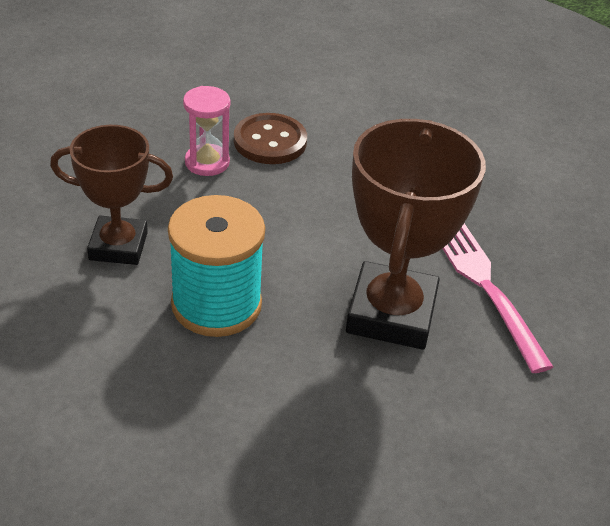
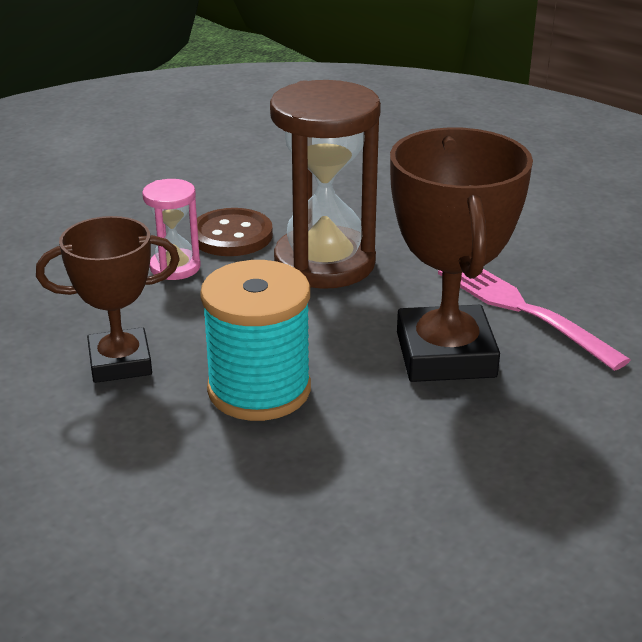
camera: 15 degrees left, 10 degrees down
(335, 190) = (324, 263): none -> brown hourglass

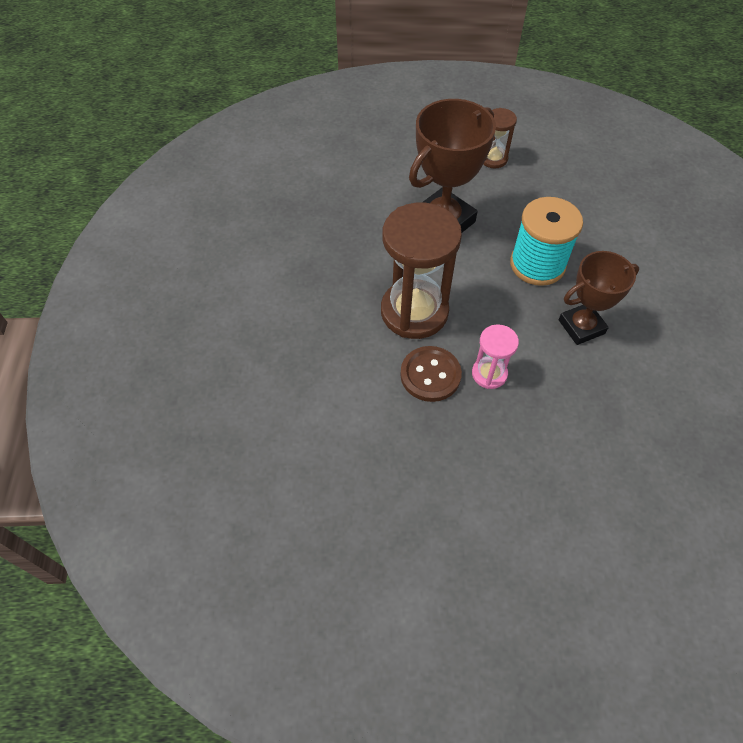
camera: 130 degrees left, 25 degrees up
(120, 362) = (581, 327): brown trophy -> brown trophy turned 60 degrees counterclockwise
(523, 310) = (378, 215): pink fork -> none
(538, 487) = (493, 159): none -> brown hourglass

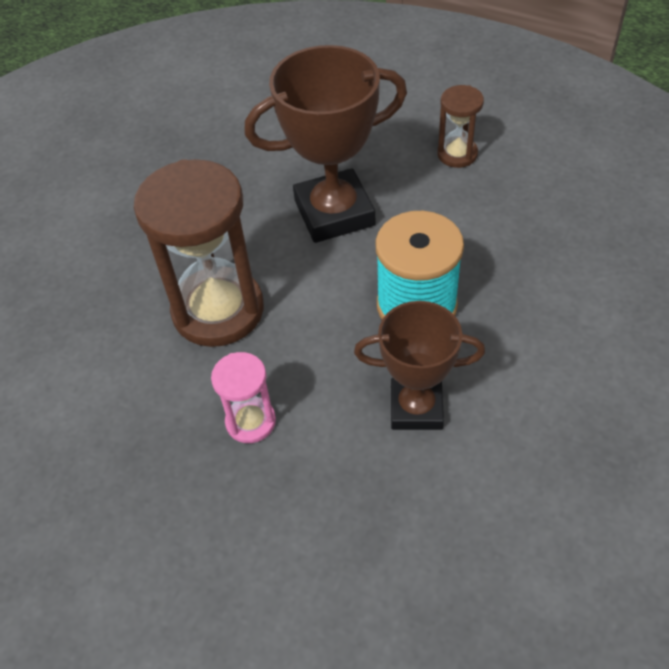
camera: 30 degrees right, 5 degrees down
(430, 375) = (179, 394): brown button -> none

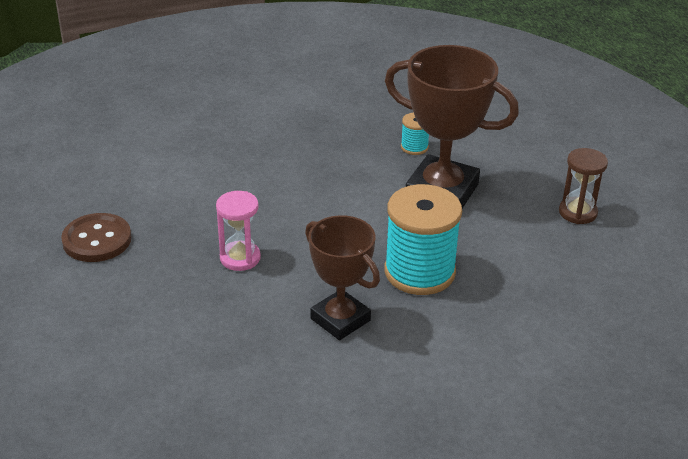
camera: 40 degrees right, 15 degrees down
(81, 525) = (97, 240): none -> brown button
(218, 310) = (299, 194): brown hourglass -> none
(256, 185) = (414, 147): none -> turquoise spool

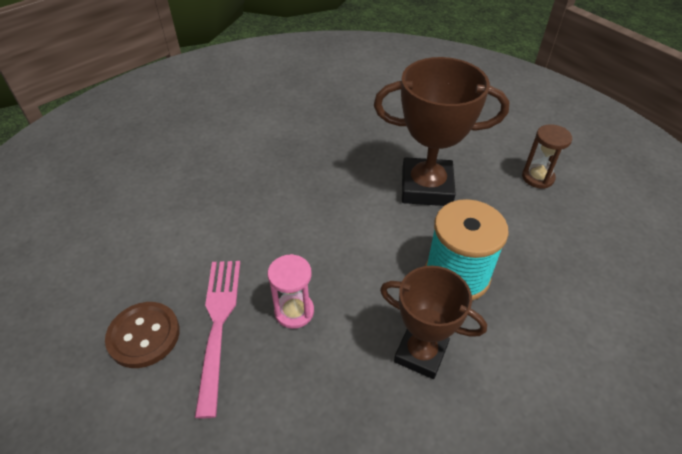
camera: 20 degrees left, 10 degrees up
(165, 249) = (218, 325): none -> pink fork
(414, 147) = (381, 151): turquoise spool -> none

